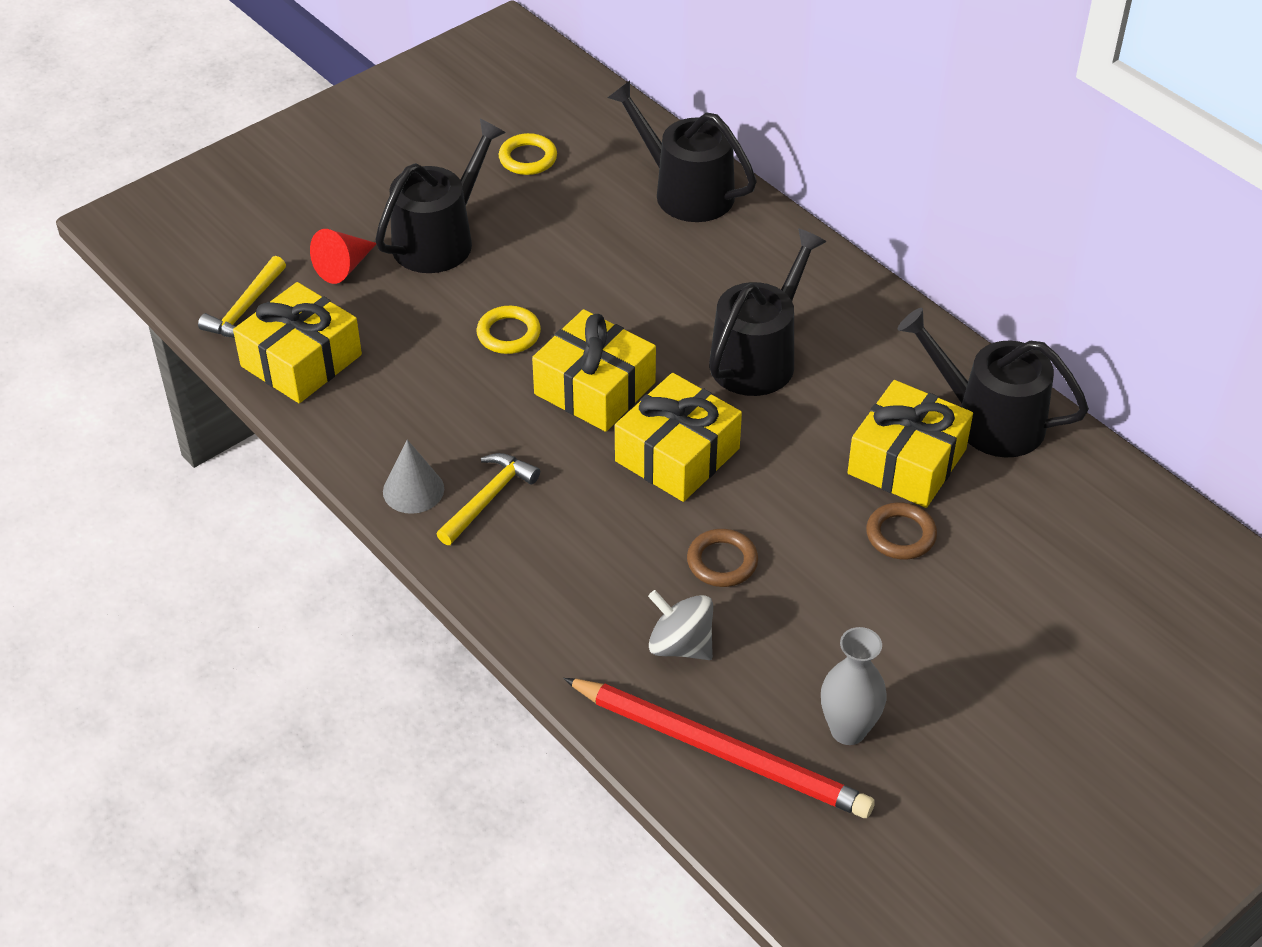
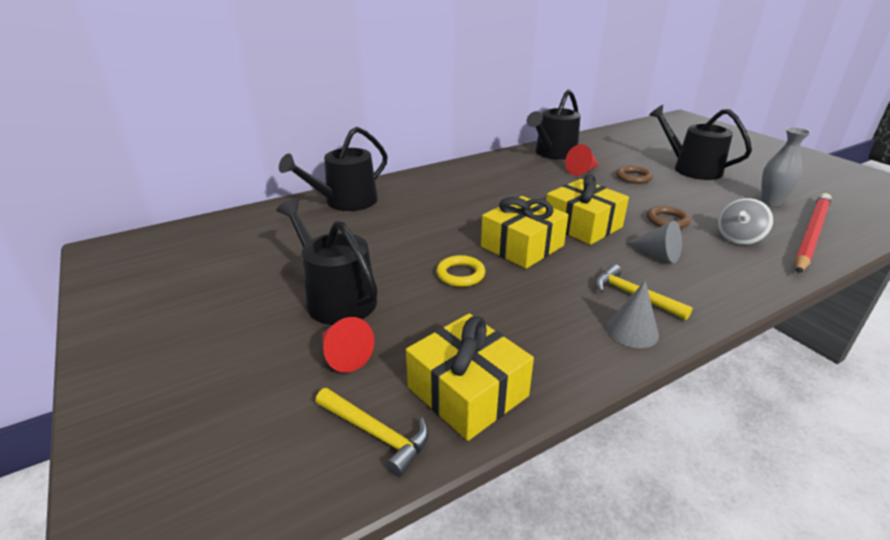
camera: 80 degrees left, 15 degrees down
(528, 158) = (267, 252): yellow ring -> none
(604, 535) = (657, 254): none -> grey cone
(758, 357) = (501, 196): black watering can -> black watering can (691, 169)
(907, 461) = (582, 171): yellow gift -> red cone

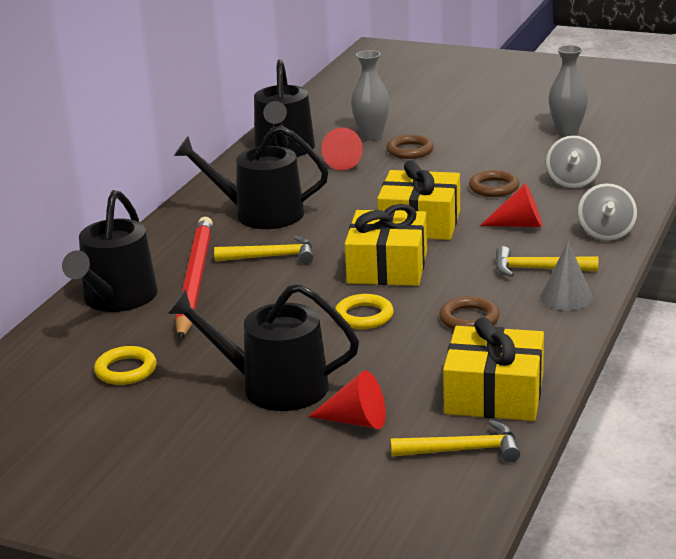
camera: 35 degrees left, 5 degrees down
(283, 245) = (126, 370): none -> yellow ring
(460, 211) = (271, 257): none -> yellow hammer
(530, 312) = (469, 319): none -> brown ring
(618, 162) = (371, 136): none -> grey vase
(657, 254) = (519, 225): grey cone -> red cone
(691, 169) = (458, 119): black watering can -> black watering can (260, 214)
(728, 290) = (606, 233): none -> grey spinning top
(811, 234) = (627, 155): red pencil -> red pencil (194, 280)

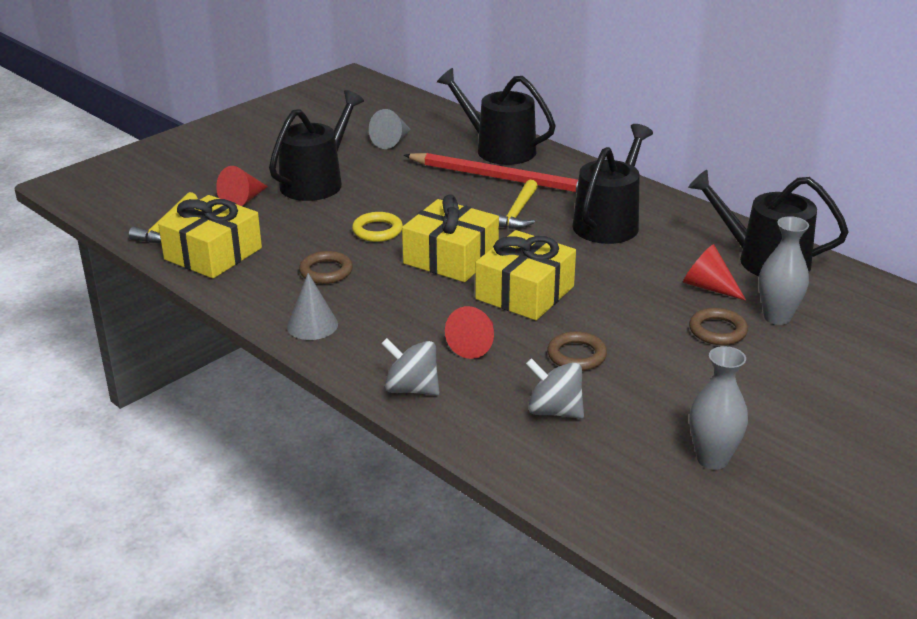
camera: 110 degrees right, 5 degrees up
(126, 370) = (392, 141): yellow ring -> grey cone
(538, 269) = (375, 327): yellow hammer -> none

